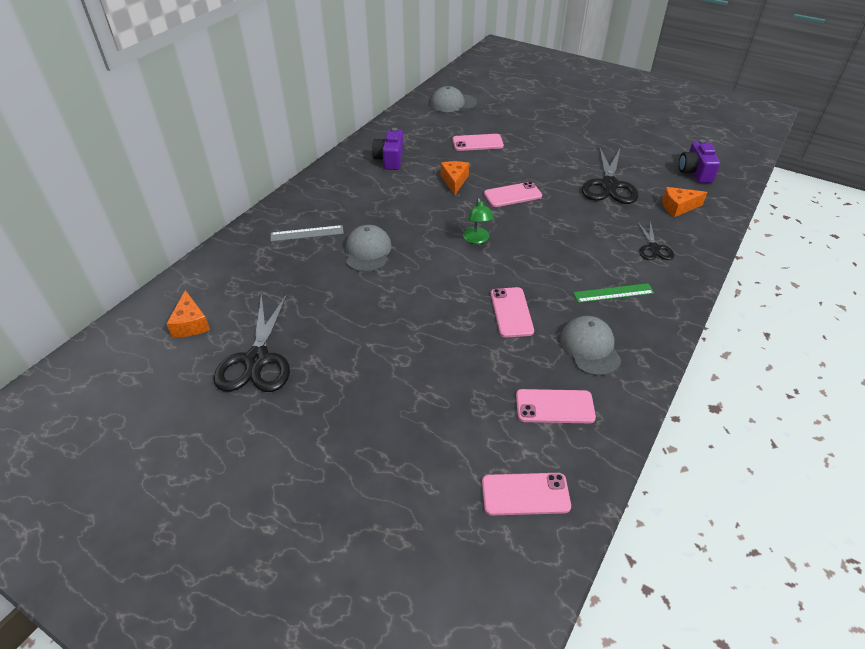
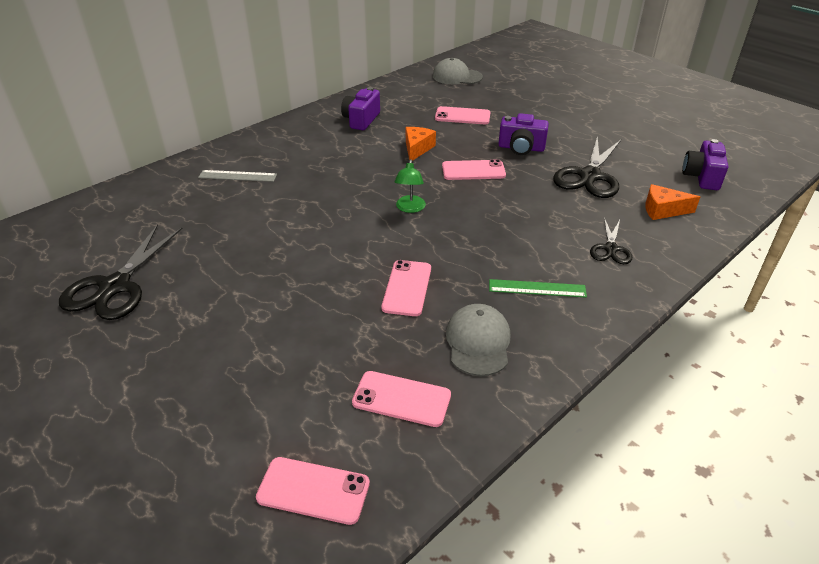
camera: 15 degrees right, 5 degrees down
(191, 324) = (75, 241): orange cheese -> none
(368, 251) = (288, 202): grey cap -> none
(542, 167) = (521, 148): none -> purple camera

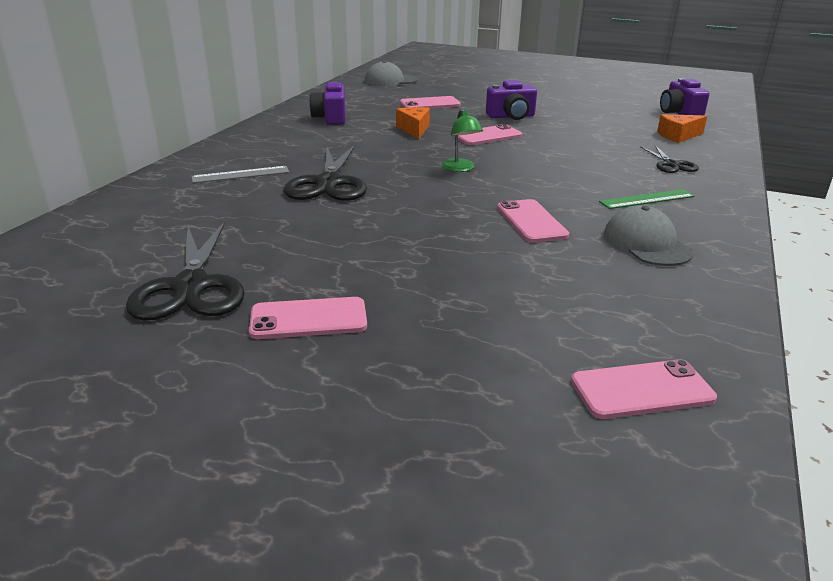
camera: 25 degrees left, 10 degrees down
(401, 399) = (632, 298): pink phone -> pink phone (308, 319)
(589, 176) = (593, 125): black scissors -> black scissors (328, 183)

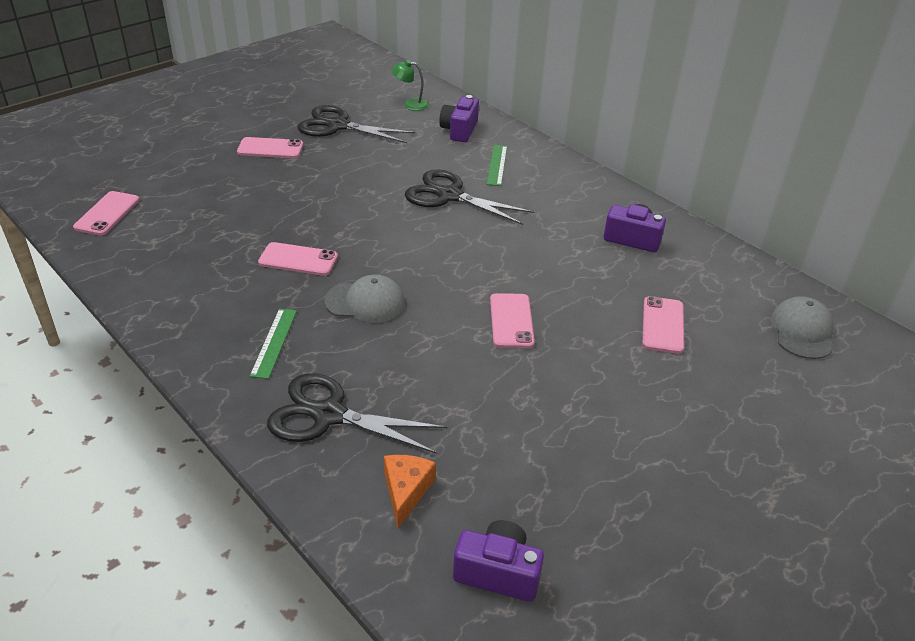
camera: 115 degrees right, 10 degrees up
(240, 174) = (497, 165): grey ruler -> green ruler
(308, 319) = (270, 148): pink phone -> pink phone turned 75 degrees clockwise
(414, 129) = (563, 279): orange cheese -> none
(460, 168) = (430, 267): green lamp -> green lamp (410, 104)
(511, 116) = (575, 372): purple camera -> purple camera (459, 130)
(646, 244) = (212, 295): grey cap -> grey cap (365, 302)
(671, 164) = (328, 415): black scissors -> black scissors, size x1.82

